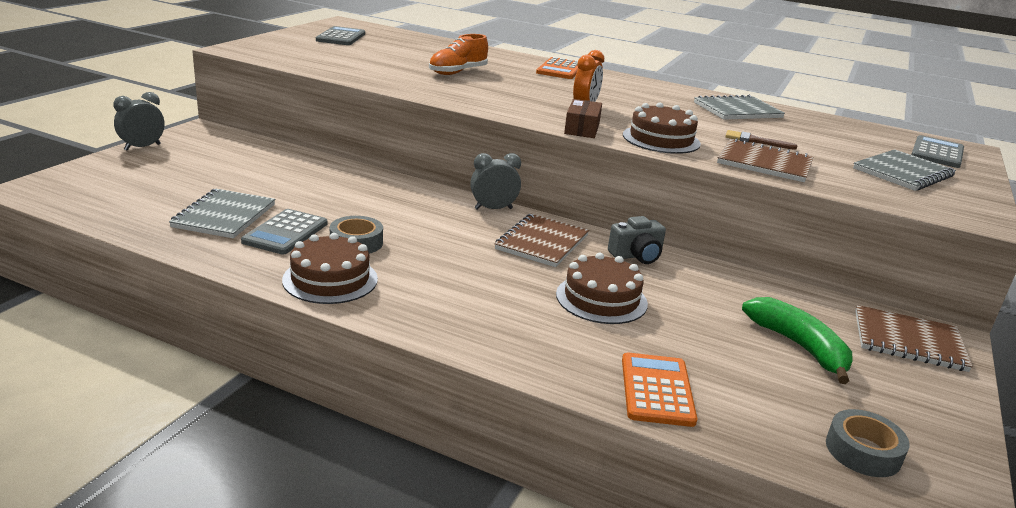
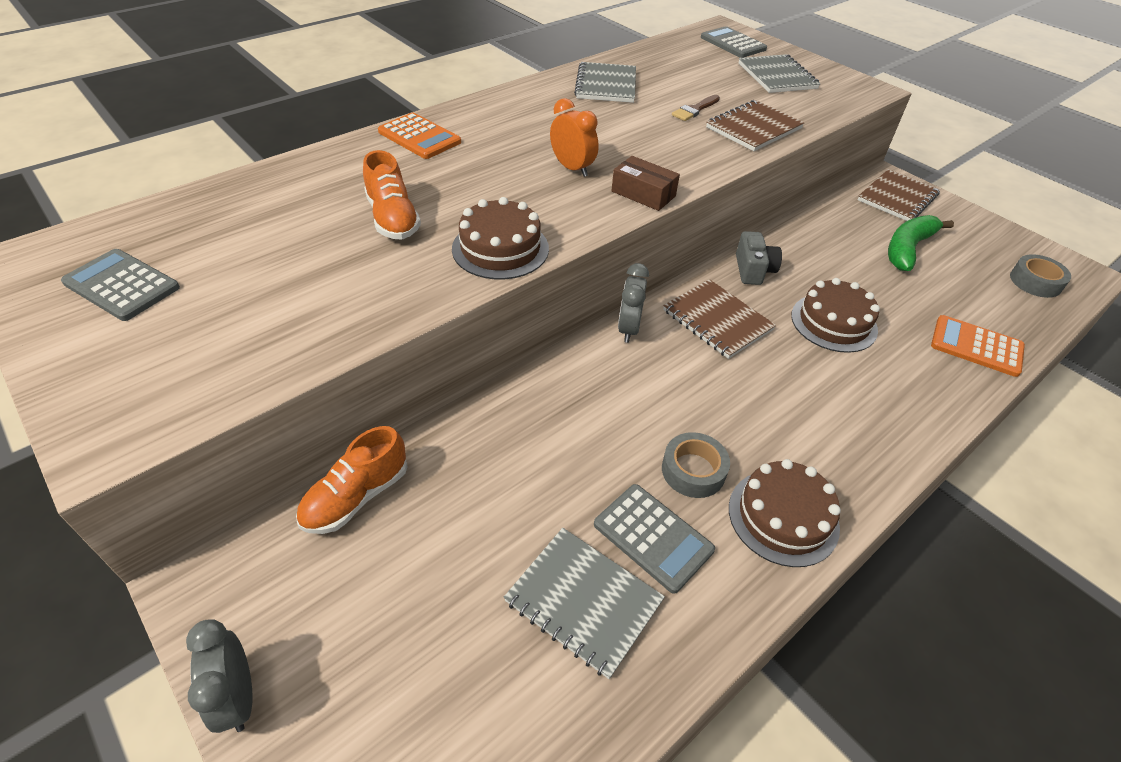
camera: 65 degrees left, 20 degrees up
(274, 151) = (356, 497): none -> orange shoe
(661, 139) = (684, 157): brown cake -> brown cake (500, 248)
(799, 346) = (908, 249): green banana -> green banana turned 45 degrees counterclockwise

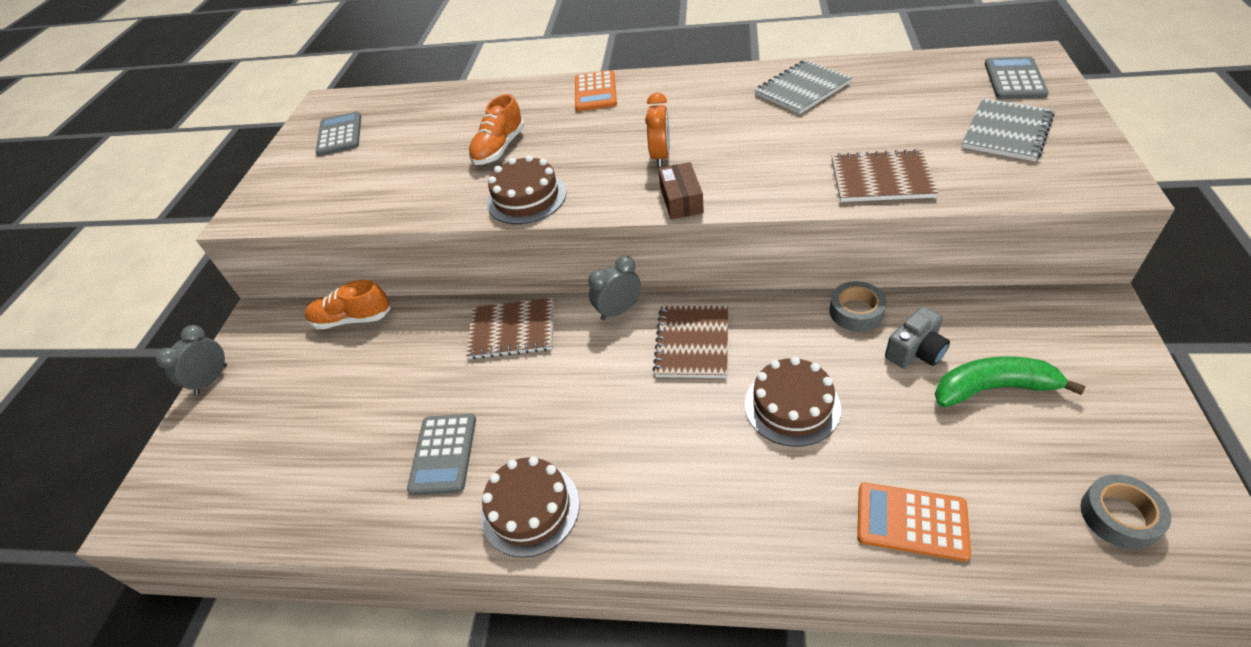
camera: 55 degrees right, 0 degrees up
(583, 601) = (366, 457): grey notebook -> none
(693, 470) = (521, 434): grey tape -> grey tape (856, 312)
(695, 110) = (849, 140): brown brush -> none
(753, 270) = (787, 320): grey camera -> grey camera (915, 351)
(897, 197) = (1075, 331): brown notebook -> brown notebook (512, 330)
(976, 346) = (911, 521): orange calculator -> orange calculator turned 60 degrees counterclockwise

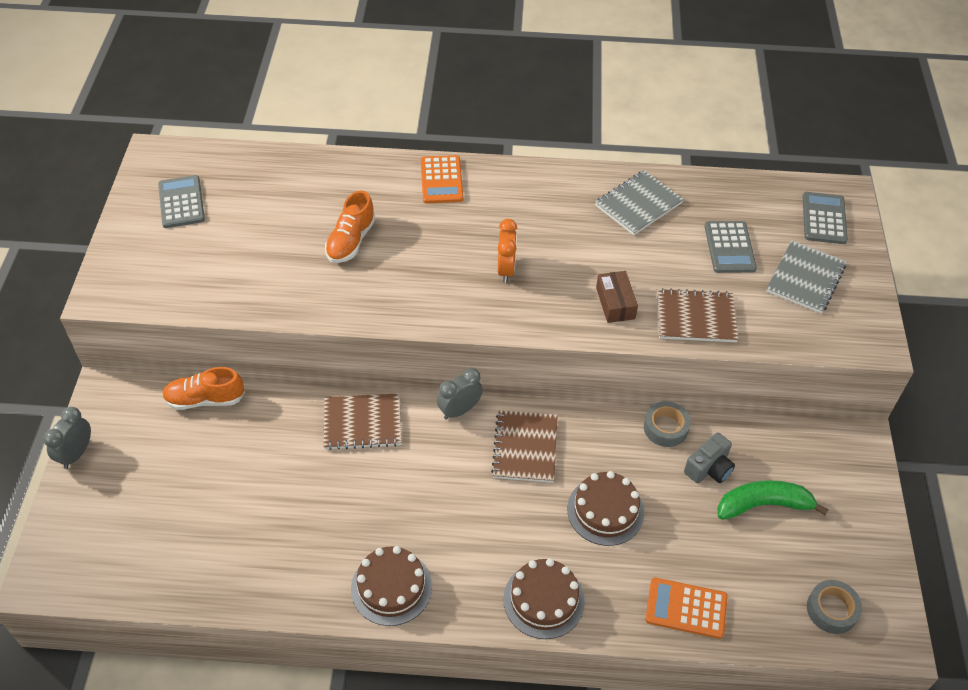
camera: 10 degrees left, 5 degrees up
(443, 454) = (312, 537): grey calculator -> grey calculator (729, 247)
(526, 198) = (383, 304): brown cake -> brown cake (543, 600)
(681, 200) = (524, 321): brown box -> brown box (615, 303)

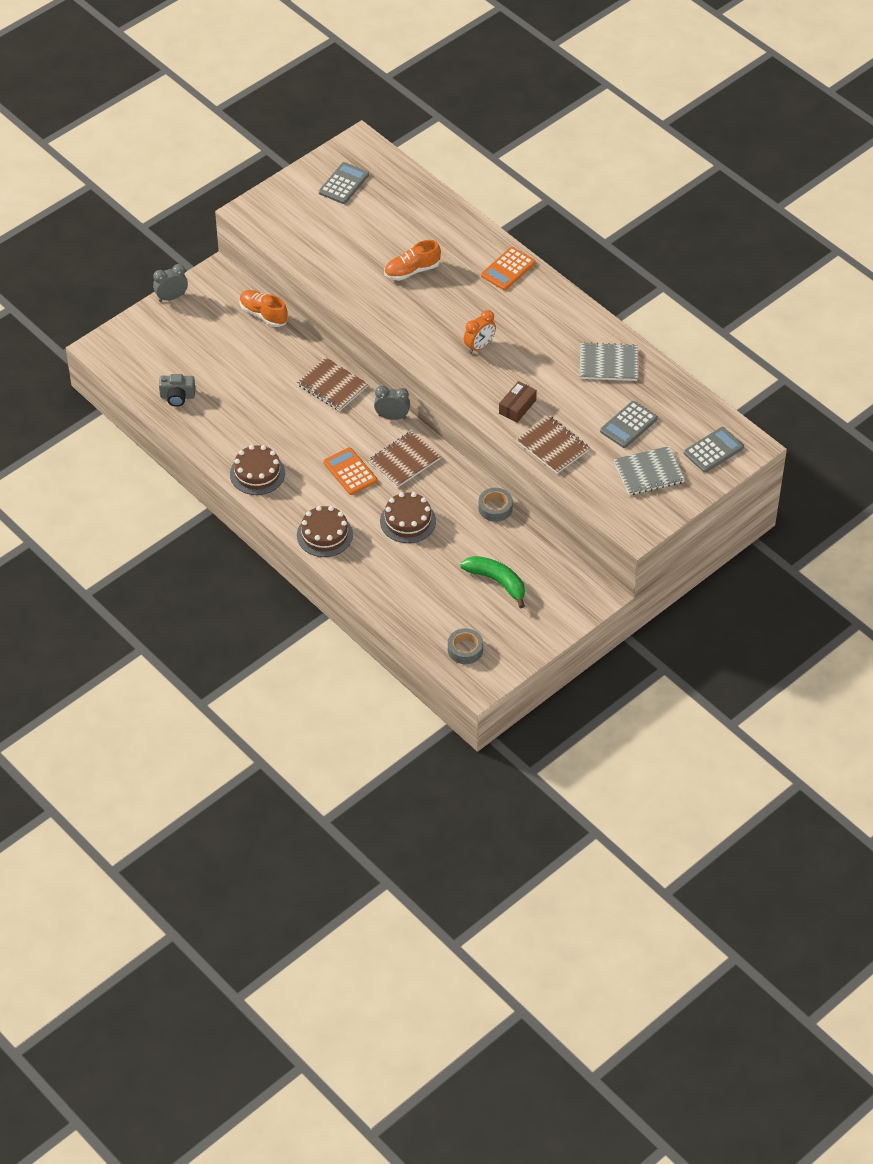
camera: 45 degrees right, 0 degrees up
(686, 608) = (391, 592): orange calculator -> orange calculator (350, 472)
(709, 468) = (492, 544): grey camera -> grey camera (177, 396)

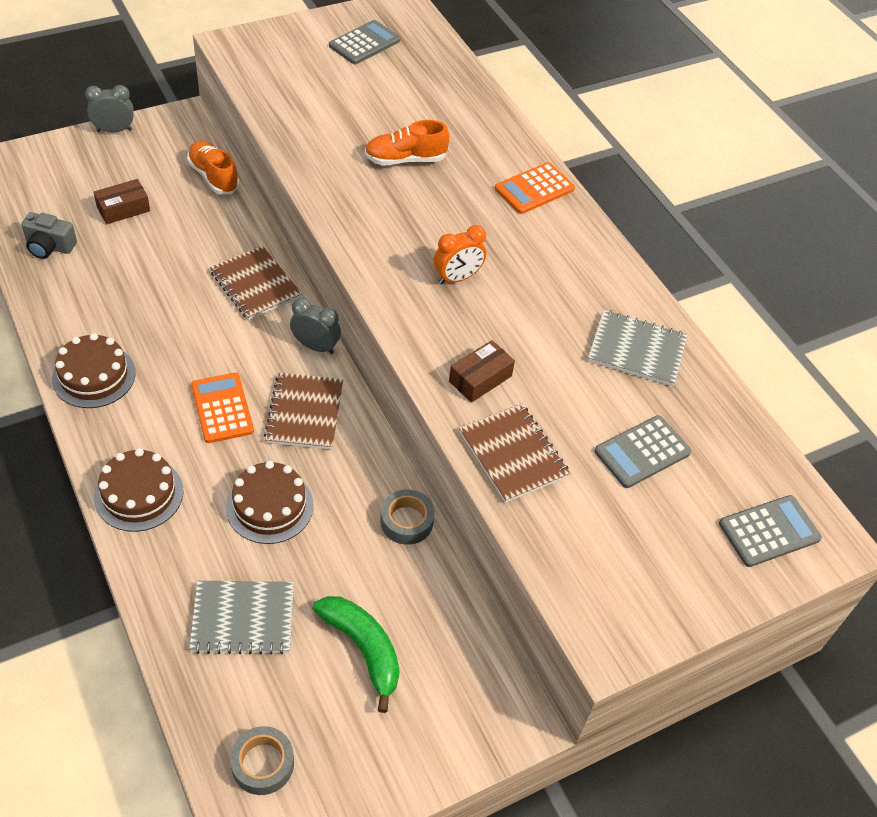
camera: 10 degrees right, 0 degrees up
(212, 356) = (123, 209): none -> brown box
(404, 461) = (304, 413): brown notebook -> brown notebook turned 60 degrees counterclockwise
(649, 472) = (655, 541): grey notebook -> grey notebook (243, 619)

